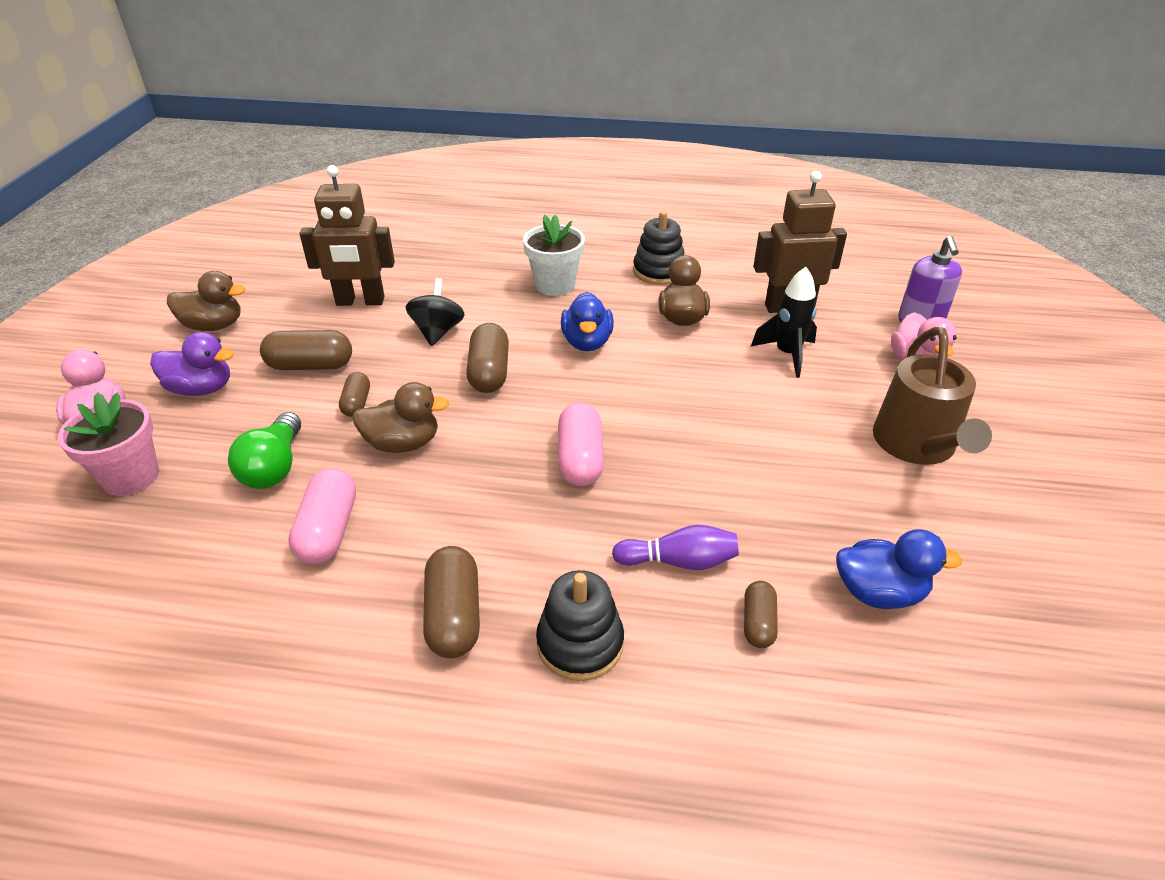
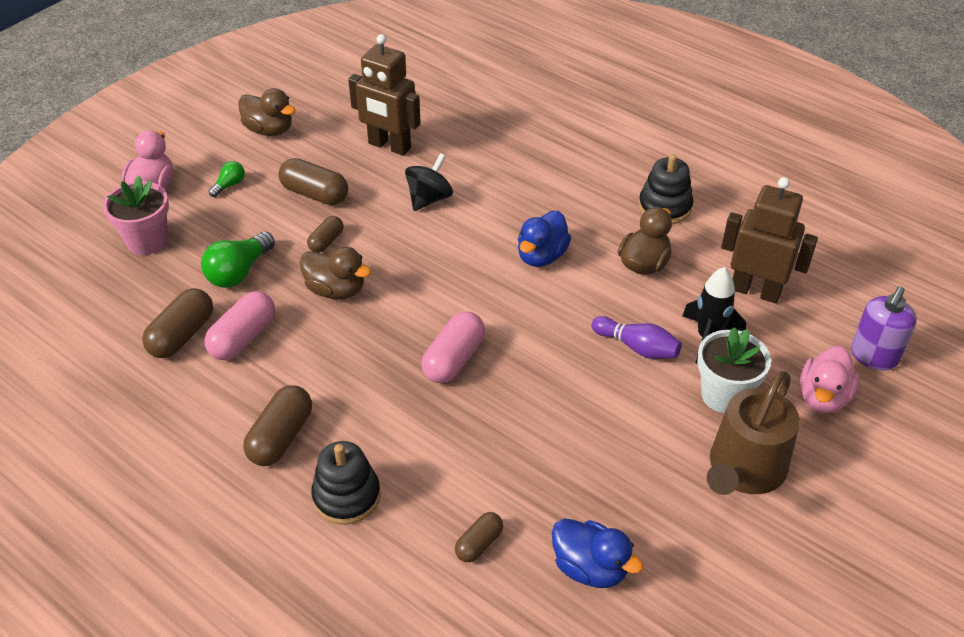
camera: 30 degrees right, 5 degrees up
(201, 389) = (229, 185): purple duck -> green light bulb
(489, 372) = (442, 253): brown capsule -> brown capsule (182, 335)
(555, 285) = (559, 187): white flower pot -> white flower pot (724, 395)
(679, 561) = (461, 472): purple bowling pin -> purple bowling pin (637, 347)

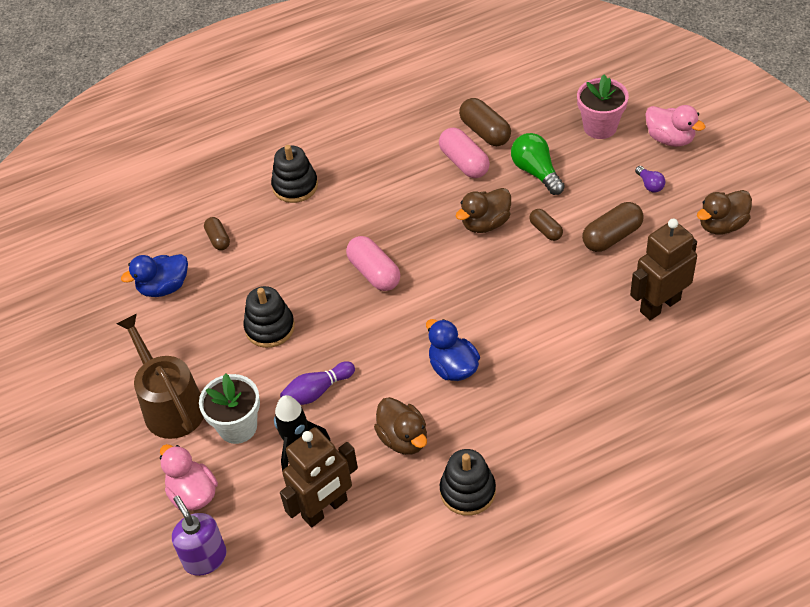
camera: 120 degrees right, 5 degrees up
(229, 185) = (649, 185): green light bulb -> purple light bulb
(281, 437) = (362, 165): brown capsule -> none
(429, 199) = (568, 312): black spinning top -> none
(583, 423) = (270, 328): none -> black stacking toy

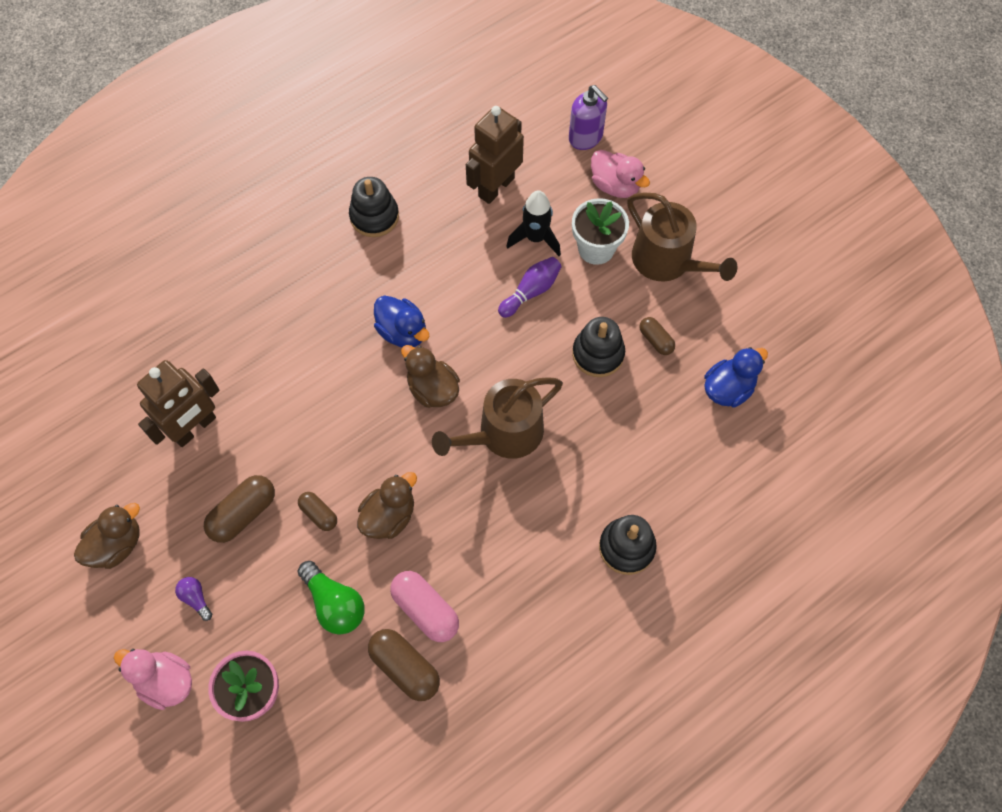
camera: 165 degrees right, 15 degrees up
(218, 239) = (692, 458): brown capsule -> brown capsule (656, 340)
(374, 273) = (504, 433): pink capsule -> brown watering can
(403, 438) = (439, 256): brown duck -> brown duck (432, 389)

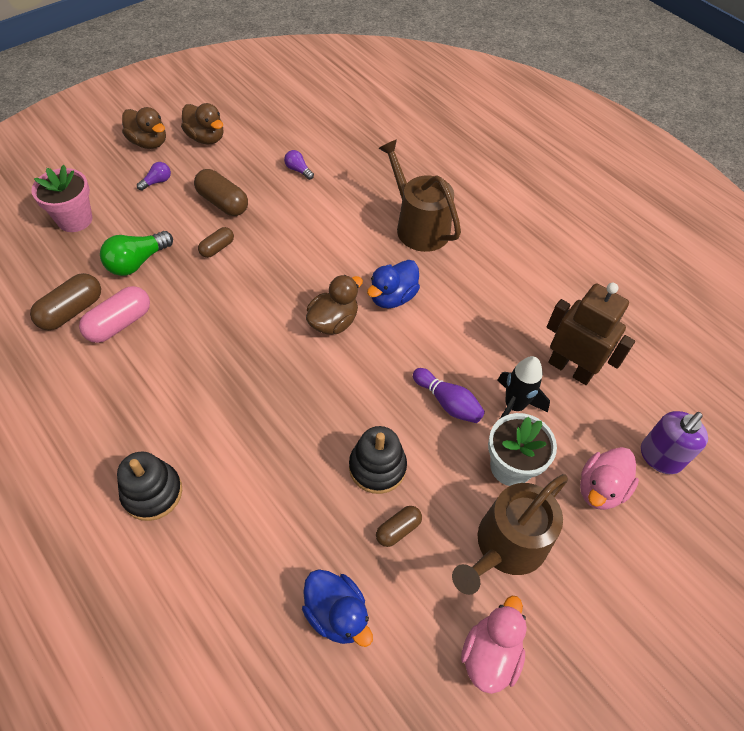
camera: 85 degrees right, 10 degrees down
(166, 681) = (97, 171): pink duck -> pink duck (490, 654)
(195, 428) = (298, 170): brown robot -> purple light bulb
(374, 216) = (514, 271): black stacking toy -> none
(389, 516) = (210, 295): brown duck -> brown duck (149, 142)
(504, 433) = (286, 380): brown watering can -> brown watering can (418, 226)

